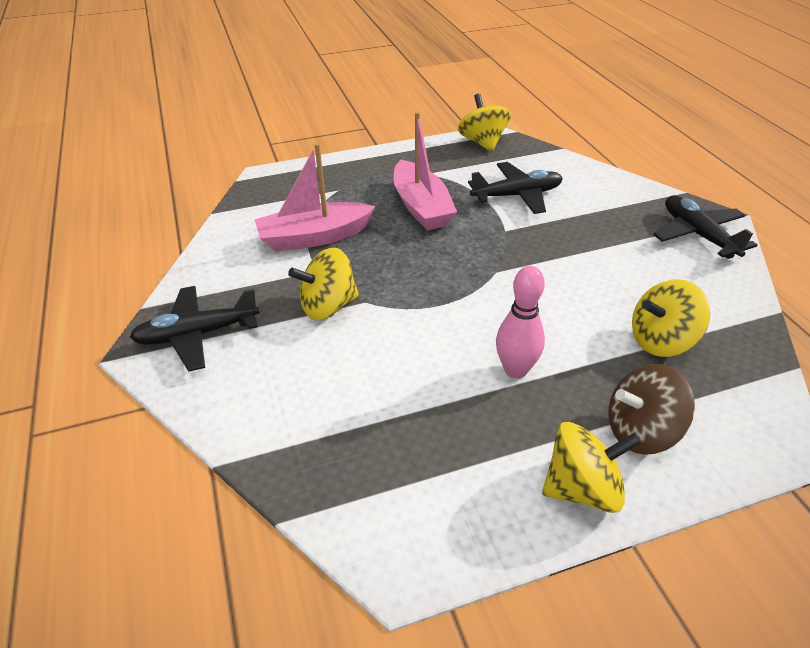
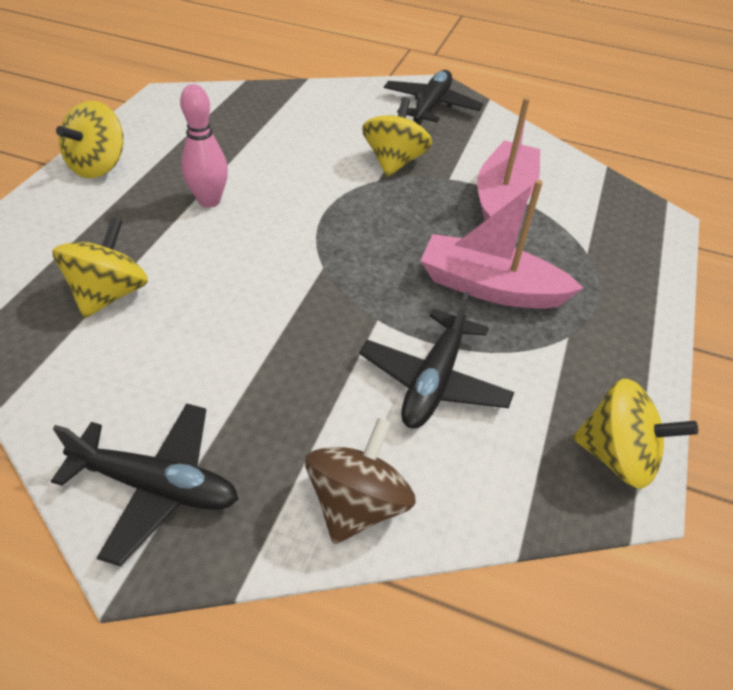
camera: 125 degrees right, 5 degrees up
(641, 431) = (80, 215): brown spinning top -> brown spinning top (357, 504)

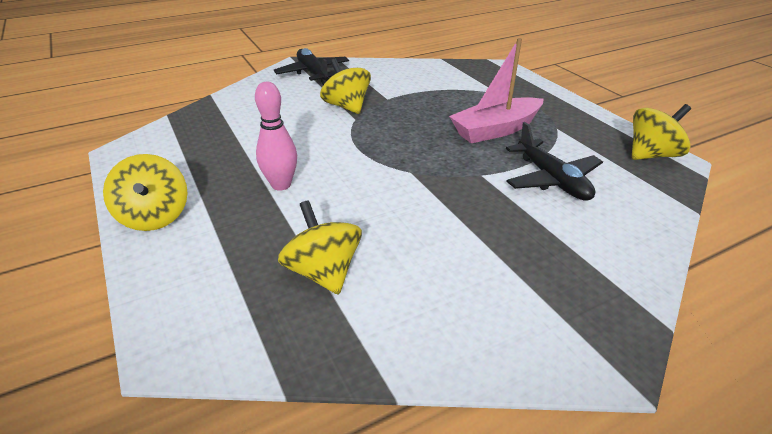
camera: 45 degrees left, 10 degrees down
(157, 486) = (551, 327): black plane -> none
(357, 504) = (628, 248): brown spinning top -> none
(503, 197) = (427, 92): pink boat -> none

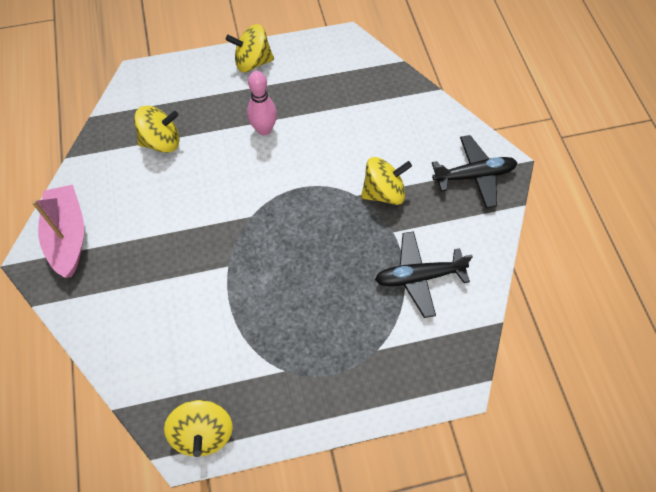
camera: 105 degrees right, 25 degrees up
(495, 130) = (297, 308): pink boat -> pink boat (68, 236)
(552, 180) = (199, 317): black plane -> black plane (419, 277)

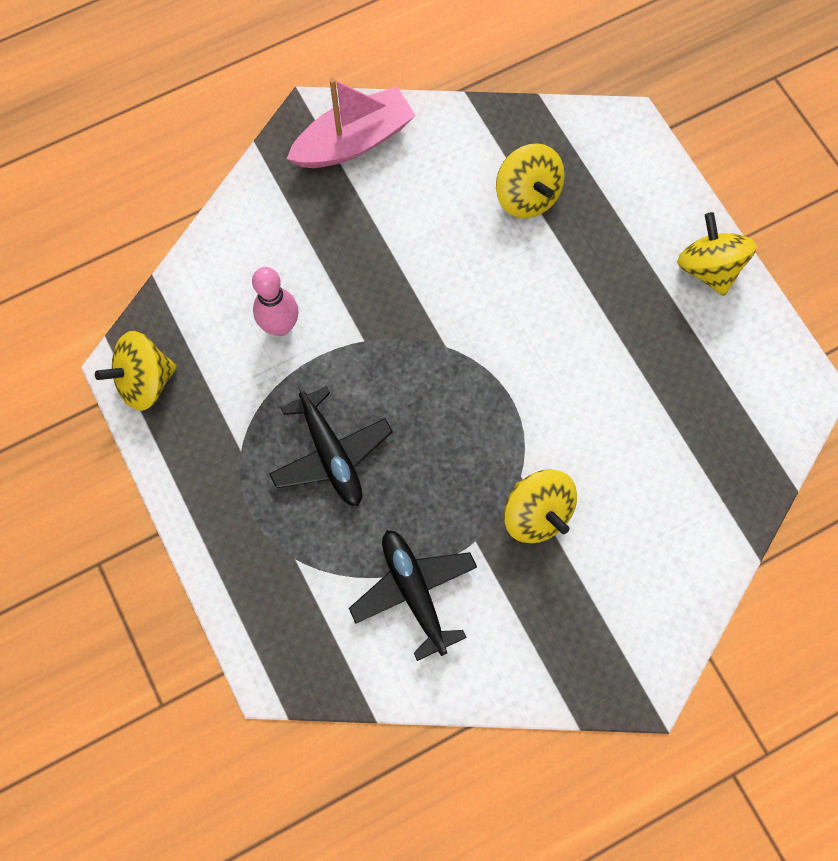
camera: 75 degrees right, 10 degrees up
(264, 129) = (592, 320): pink bowling pin -> pink bowling pin (280, 326)
(474, 175) = (608, 641): black plane -> black plane (331, 454)

